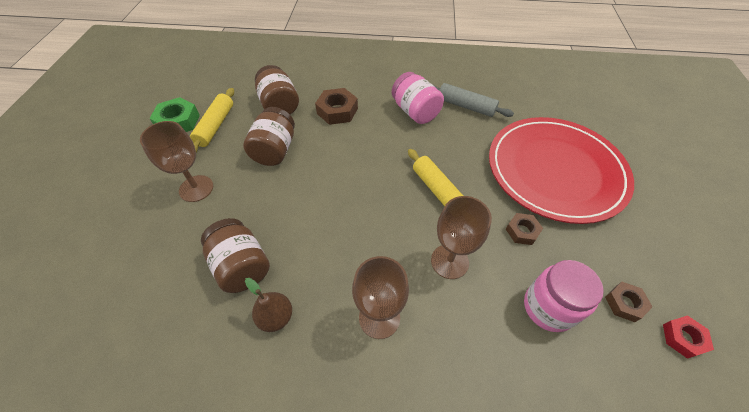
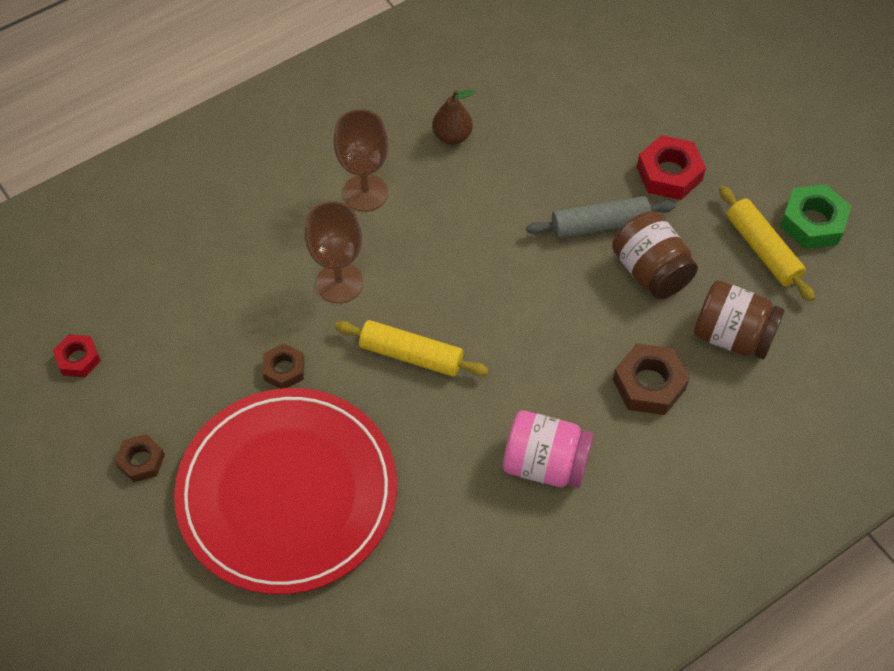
camera: 140 degrees right, 5 degrees up
(196, 188) = (669, 173): brown goblet -> red nut
(242, 266) = (528, 147): brown jar -> none
(466, 106) = (483, 532): grey rolling pin -> grey rolling pin (599, 224)
(548, 307) = (217, 303): pink jar -> none
(624, 303) = (143, 358): brown nut -> brown nut (141, 461)

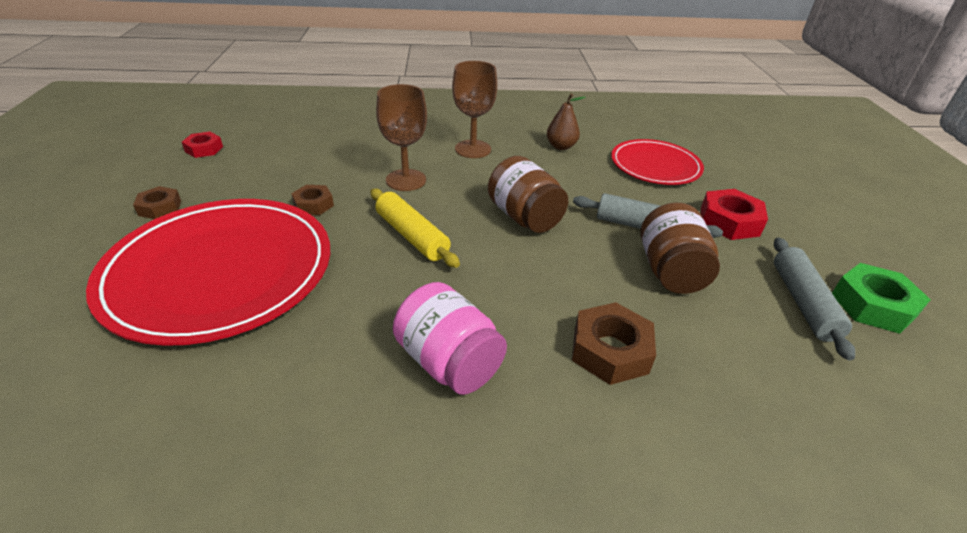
camera: 30 degrees right, 20 degrees down
(563, 118) = (655, 165): none -> red plate
(732, 336) = (732, 353): brown jar -> brown jar (524, 217)
(762, 249) = (802, 302): yellow rolling pin -> grey rolling pin

